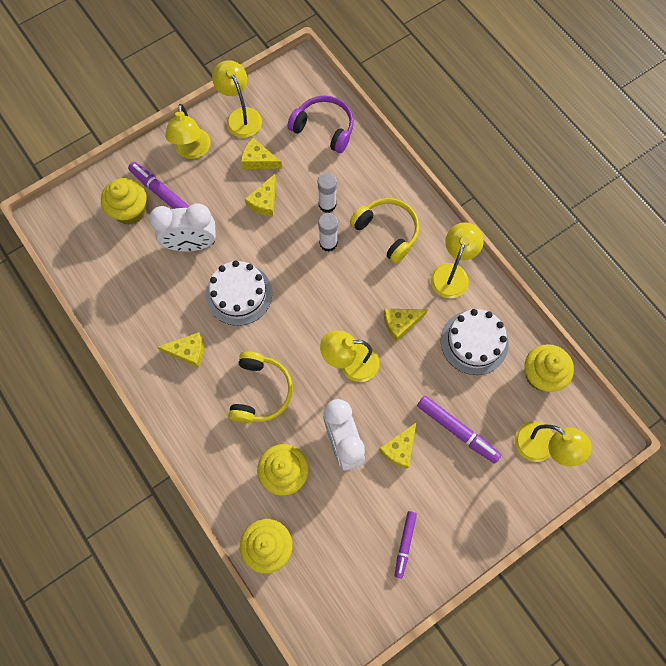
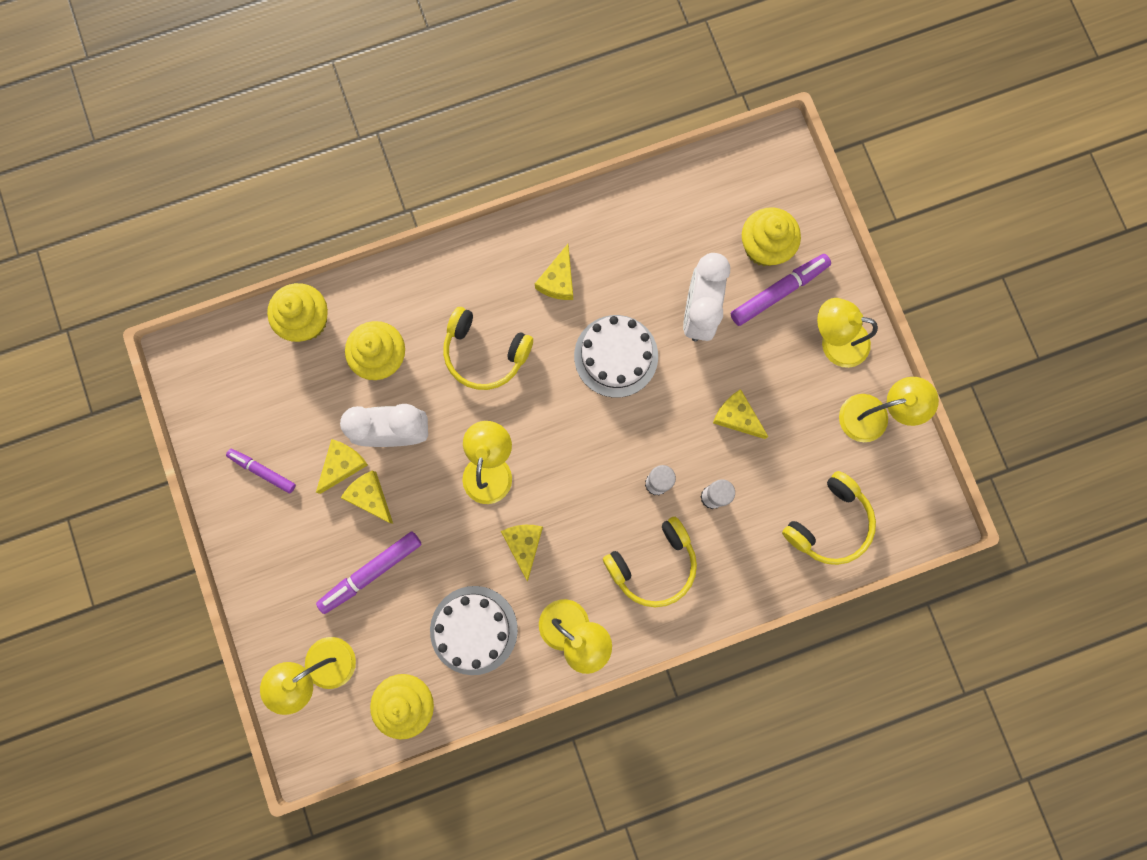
camera: 105 degrees right, 10 degrees up
(258, 160) = (800, 423): yellow cheese -> yellow cheese (342, 465)
(324, 128) = (829, 523): purple headphones -> yellow headphones

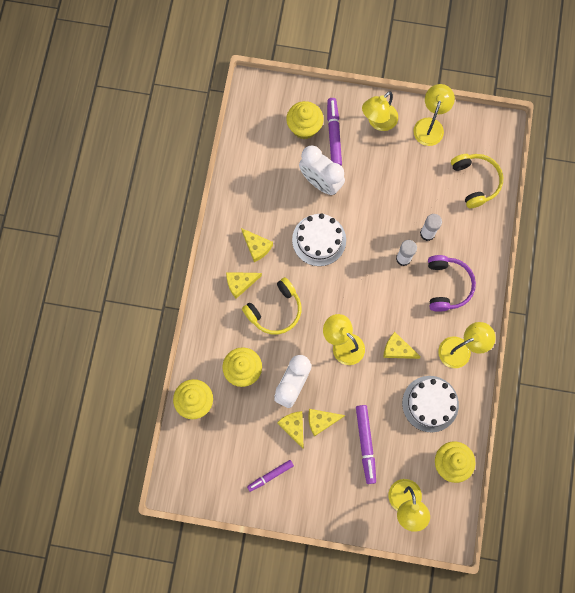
camera: 60 degrees left, 5 degrees down
(653, 565) = (447, 285): yellow headphones -> purple headphones
(737, 417) = (390, 195): yellow cheese -> yellow cheese (240, 283)

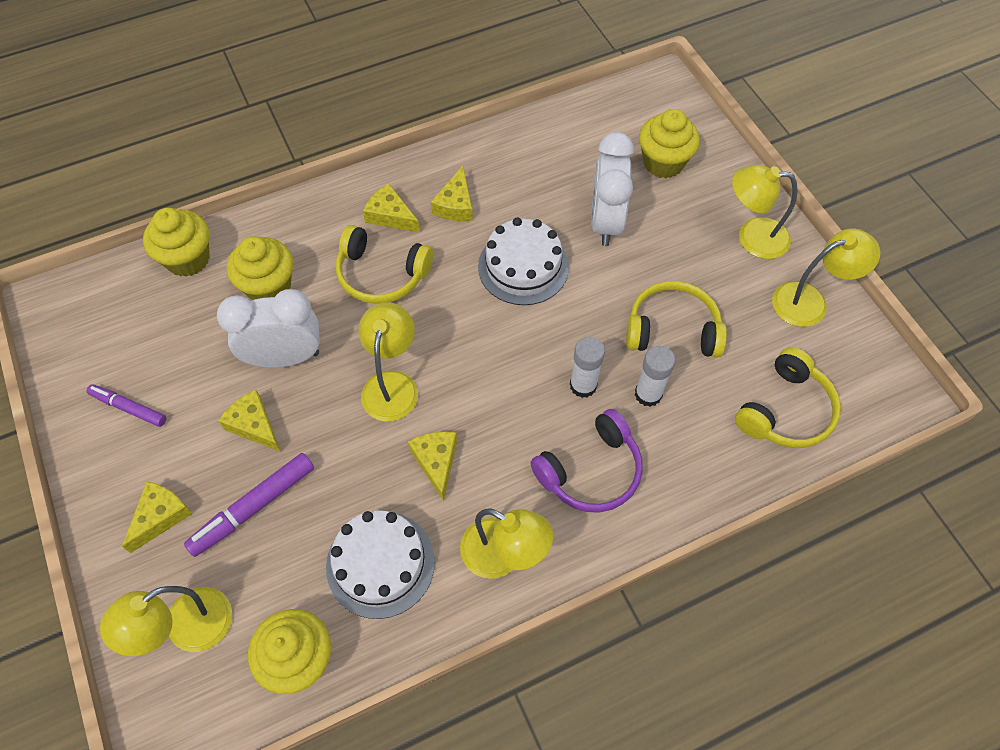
camera: 55 degrees right, 15 degrees down
(293, 427) = (222, 394): yellow cheese -> yellow cheese (160, 516)
(334, 134) = (685, 199): purple marker -> none
(402, 197) = (672, 329): none -> yellow headphones

